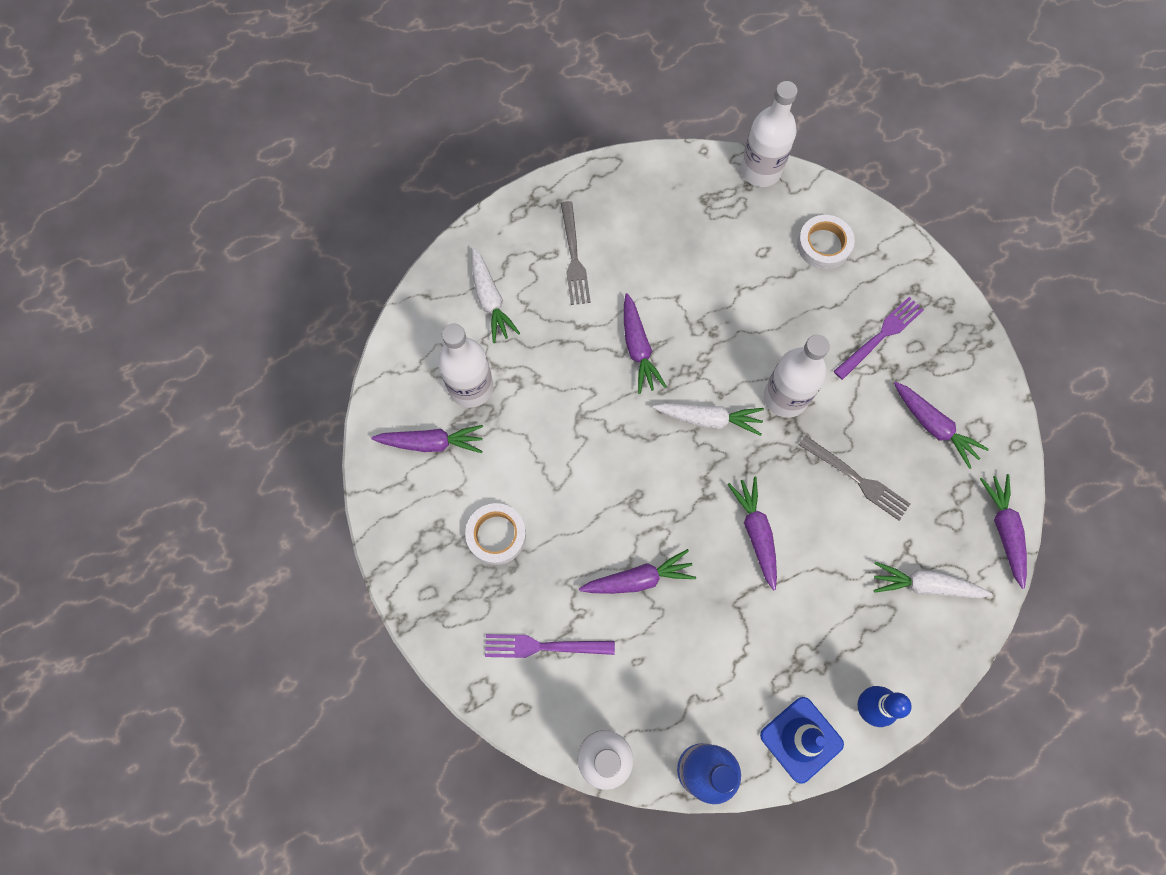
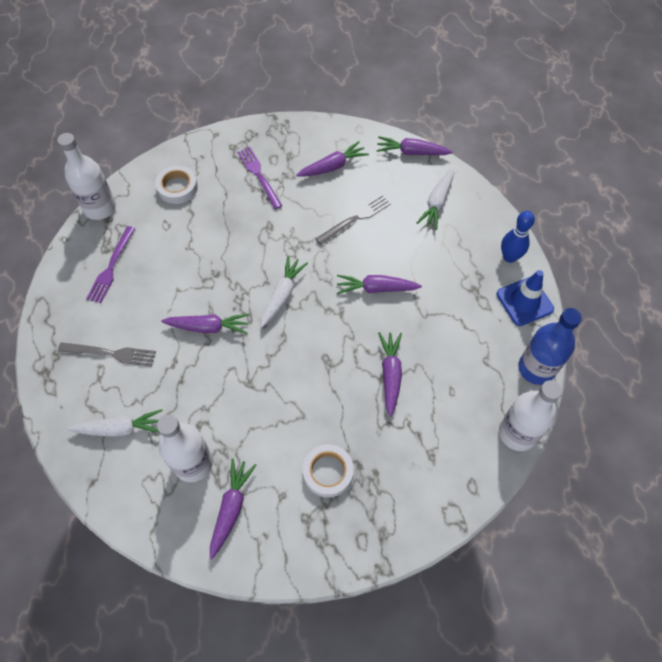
camera: 75 degrees left, 10 degrees down
(543, 646) = (426, 456): purple fork -> purple fork (111, 267)
(785, 397) = (282, 243): white bottle -> none

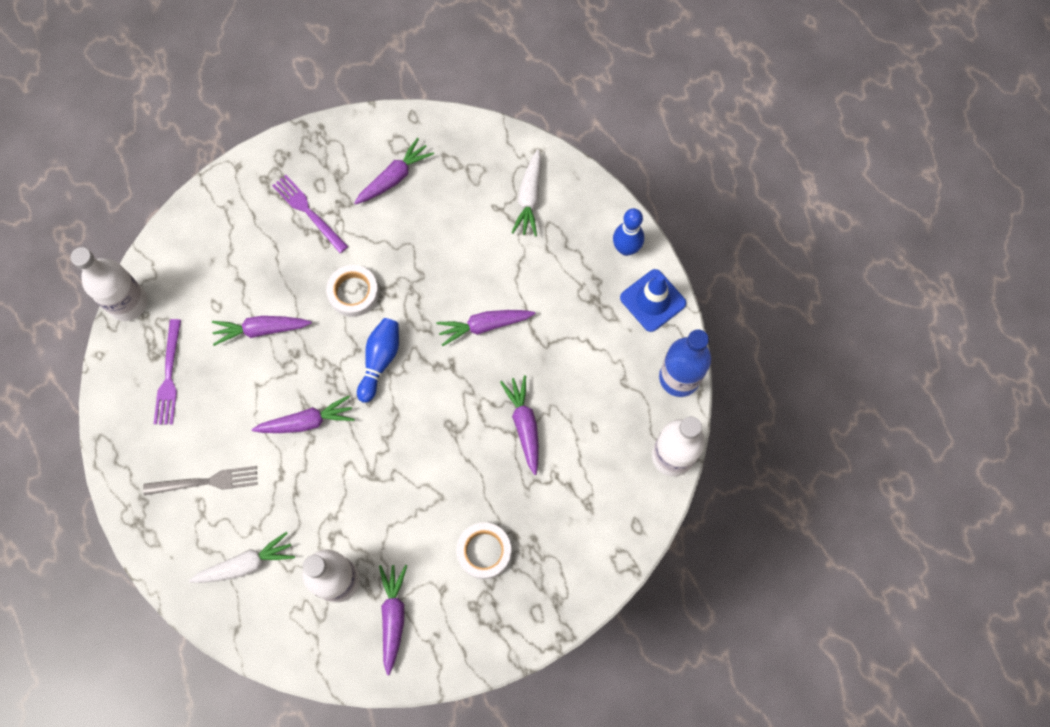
camera: 15 degrees left, 10 degrees up
(177, 187) = (214, 252): white tape -> white tape (353, 292)
(282, 295) = (380, 361): white carrot -> blue bowling pin
(355, 218) = (439, 242): grey fork -> none
(411, 152) = (484, 135): purple carrot -> purple carrot (261, 330)

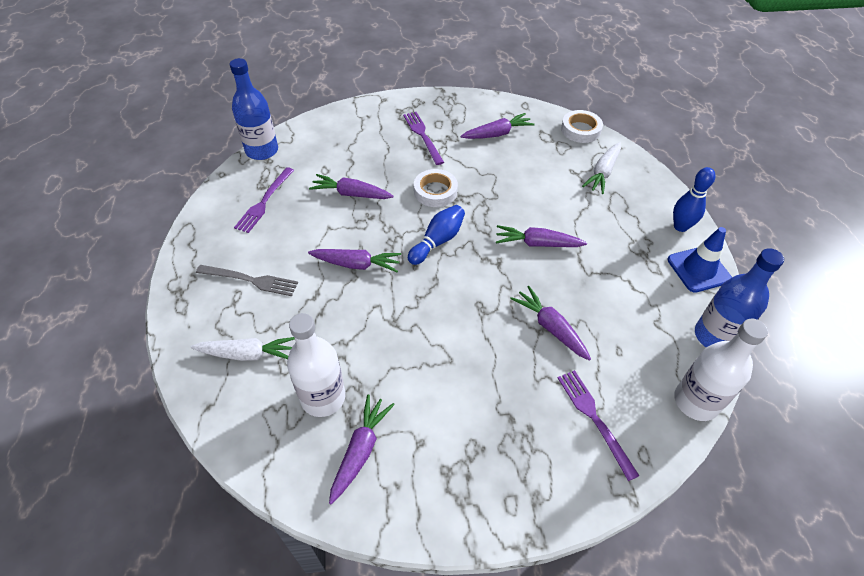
camera: 20 degrees right, 20 degrees down
(128, 303) = (262, 151): white bottle -> blue bottle
(484, 551) = (475, 422): white tape -> white tape (580, 130)
(524, 425) = (550, 327): purple carrot -> purple carrot turned 45 degrees counterclockwise
(587, 507) = (594, 419): none -> purple fork

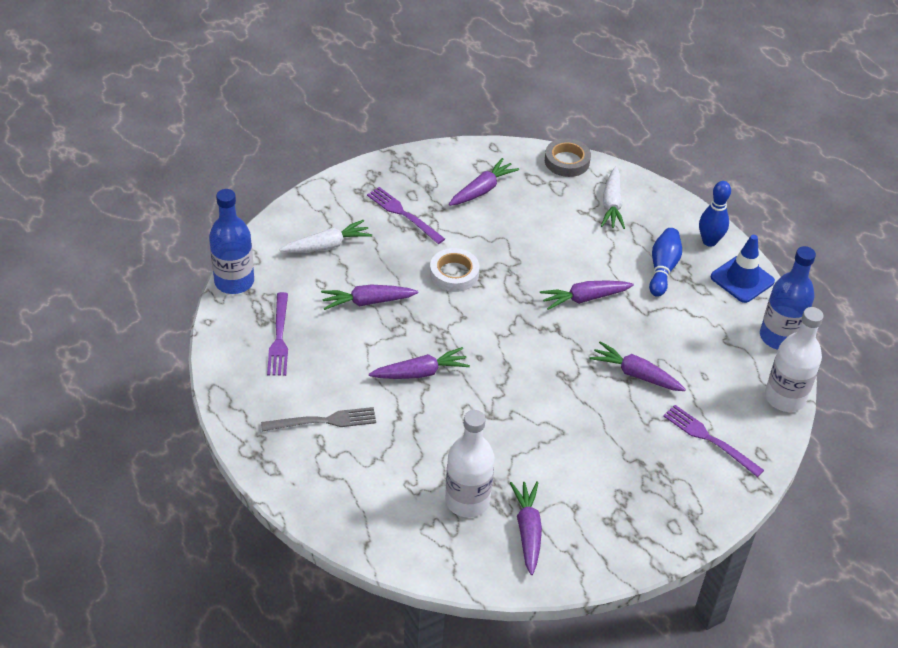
camera: 25 degrees left, 5 degrees down
(248, 354) = (371, 488): white carrot -> white carrot (327, 245)
(437, 241) = (487, 325): blue bowling pin -> blue bowling pin (662, 269)
(580, 130) = (567, 161): white tape -> grey tape

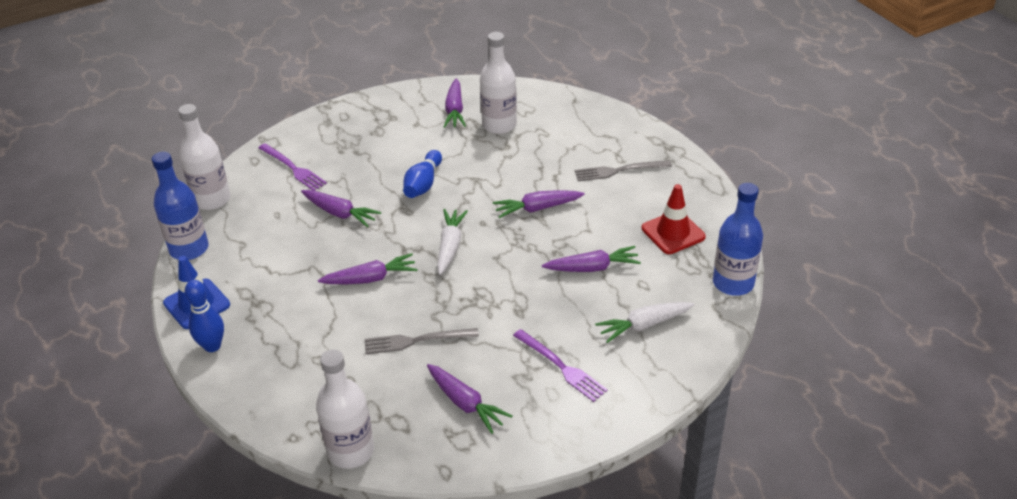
camera: 175 degrees left, 5 degrees down
(279, 338) = (673, 232): purple fork -> red traffic cone
(454, 274) = (504, 299): white tape -> none
(482, 190) = (465, 403): purple carrot -> purple carrot turned 90 degrees counterclockwise
(530, 239) = (416, 341): none -> grey fork
(567, 161) = (351, 451): grey tape -> white bottle
(611, 205) = (310, 389): white carrot -> white carrot (450, 246)
(662, 269) = (278, 312): blue bowling pin -> blue bowling pin (423, 184)

